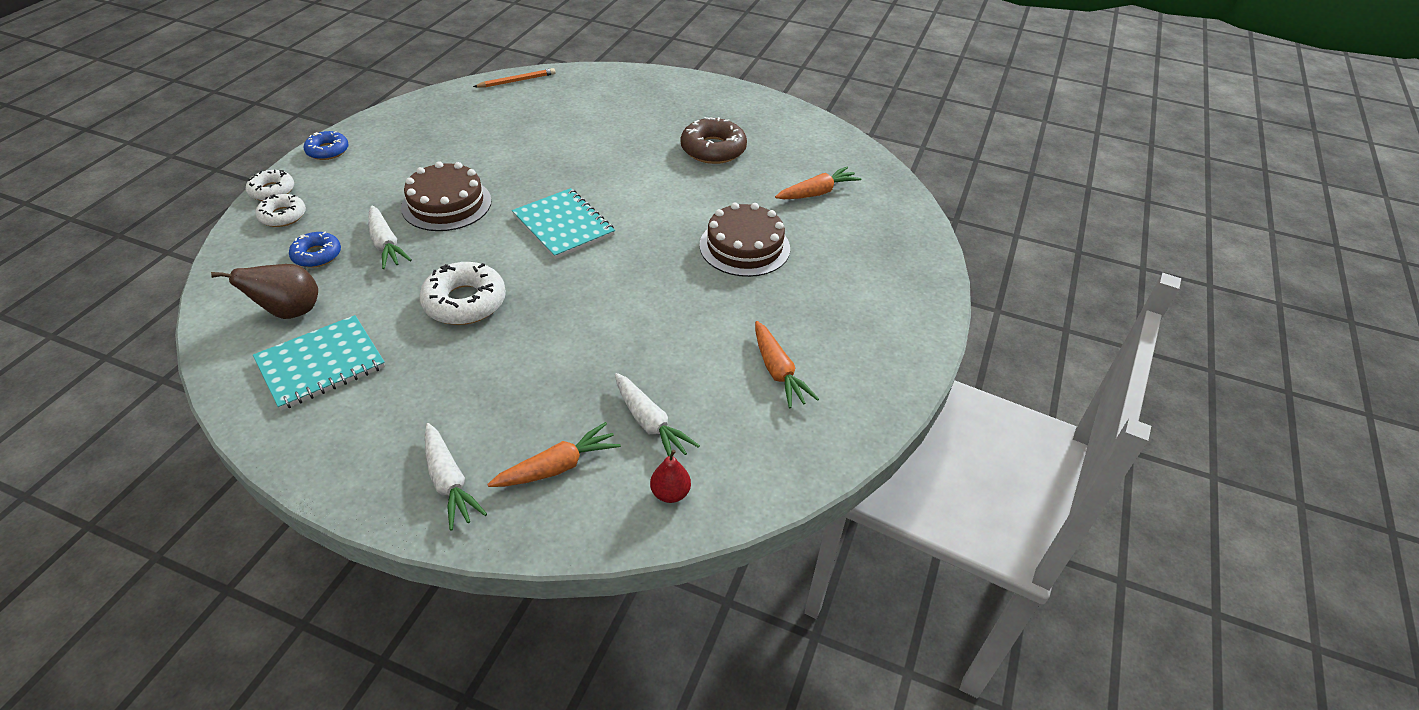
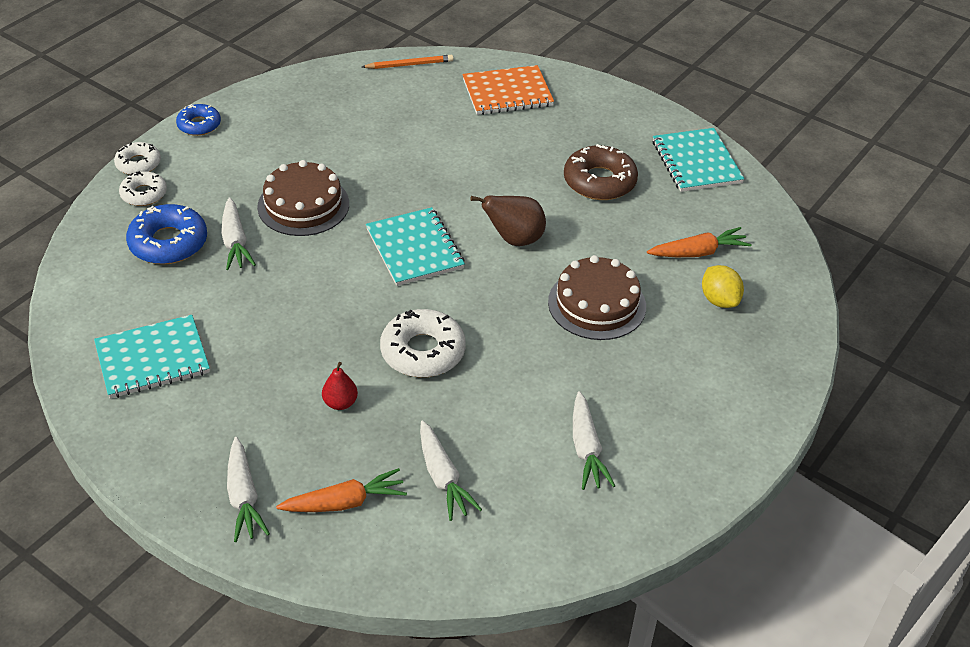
camera: 15 degrees right, 0 degrees up
(290, 312) = (133, 300): brown pear -> brown pear (514, 239)
(317, 255) = (168, 243): blue donut -> blue donut, size x1.63
(465, 302) = (297, 318): white donut -> white donut (423, 351)
(610, 92) = (507, 93): none -> orange notebook
(670, 493) = (442, 550): red pear -> red pear (340, 403)
(778, 372) = (586, 449): orange carrot -> white carrot
(789, 124) = (696, 162): none -> turquoise notebook
(849, 227) = (719, 300): none -> yellow lemon

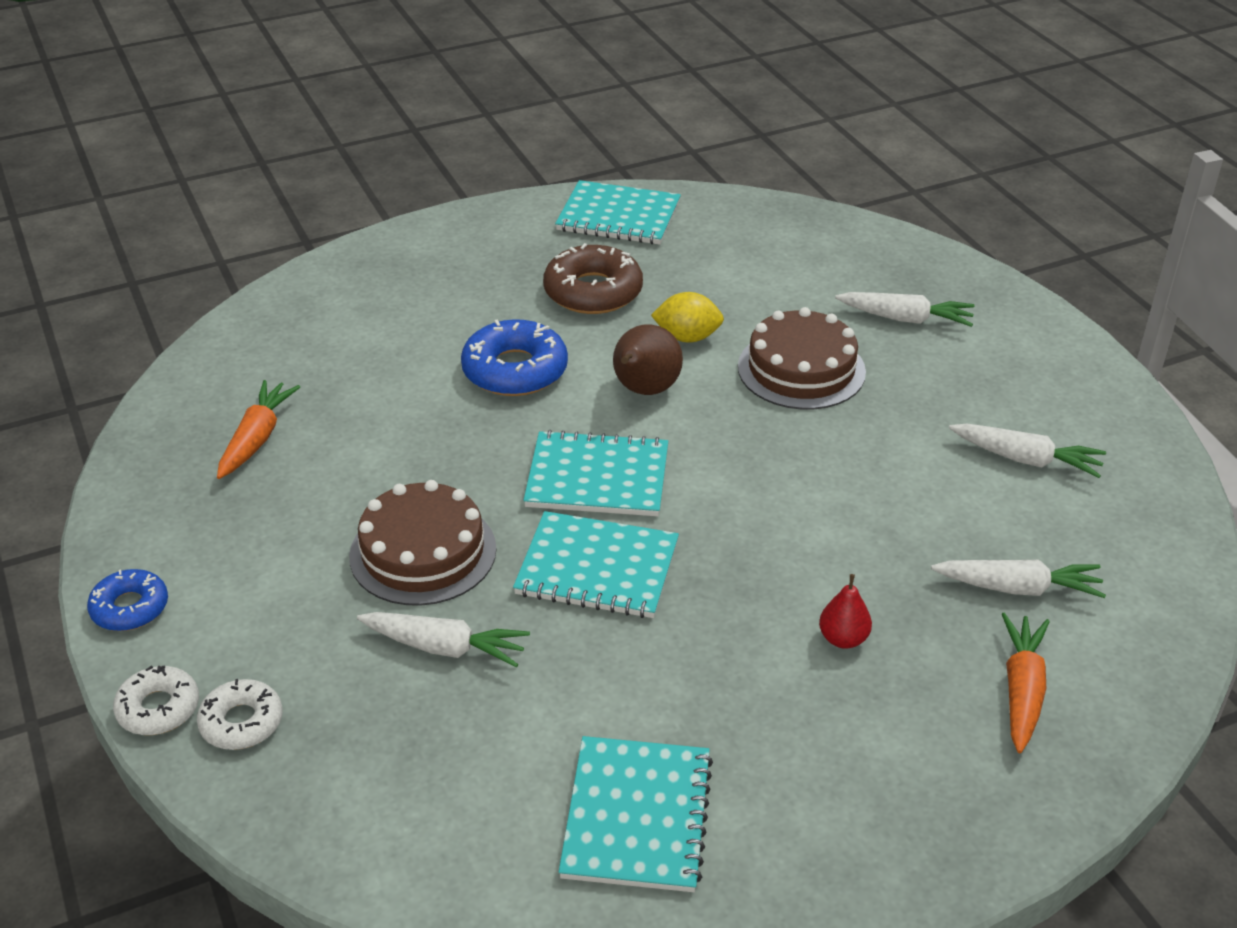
camera: 60 degrees left, 5 degrees down
(168, 243) = (386, 724): blue donut -> blue donut (515, 370)
(243, 497) = (968, 790): white carrot -> white carrot (905, 319)
(334, 277) = (597, 568): none -> turquoise notebook
(409, 65) = (213, 357): orange pencil -> none
(423, 351) = (793, 533): white donut -> none
(507, 93) = (360, 299): orange notebook -> none
(698, 252) = (767, 271): orange carrot -> orange carrot (257, 438)
(719, 300) = (851, 286): yellow lemon -> yellow lemon (687, 337)

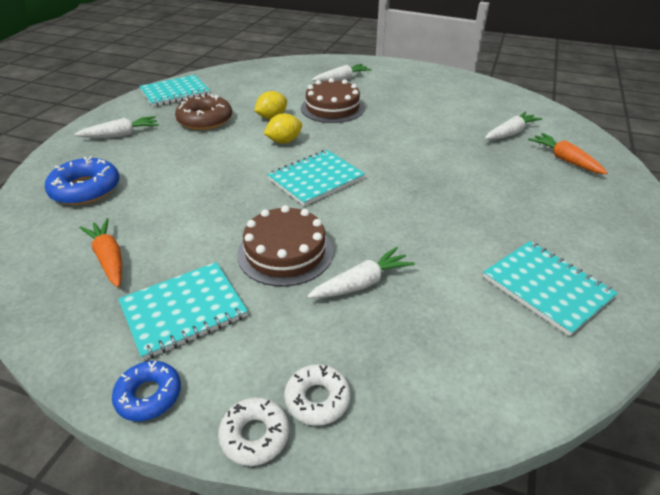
camera: 45 degrees left, 0 degrees up
(515, 370) = (213, 161): blue donut -> blue donut (86, 189)
(597, 568) = (372, 210): turquoise notebook -> turquoise notebook (184, 310)
(644, 390) = (284, 141): brown pear -> yellow lemon
(843, 639) = (493, 178): red pear -> none
(1026, 459) = (447, 99): white carrot -> white carrot (121, 135)

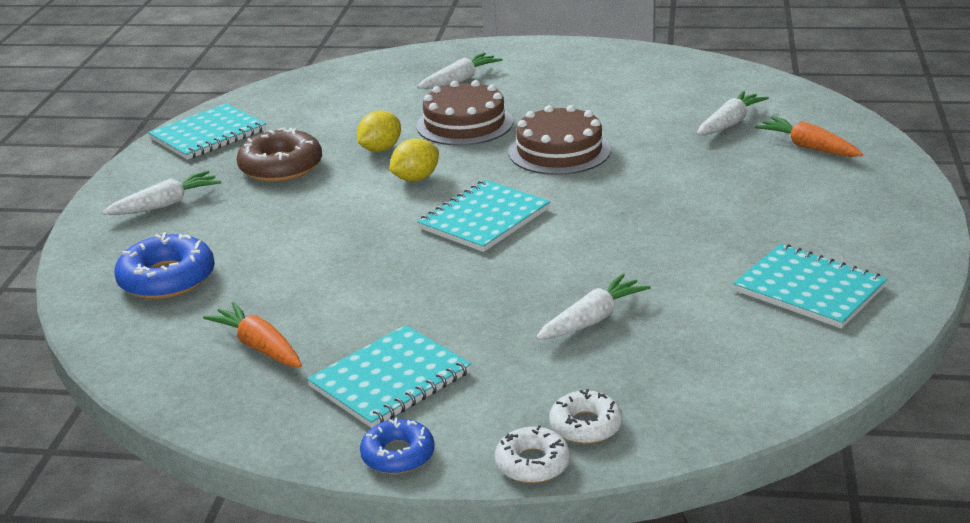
camera: 10 degrees left, 10 degrees down
(285, 252) = (484, 304): brown cake -> brown cake (559, 151)

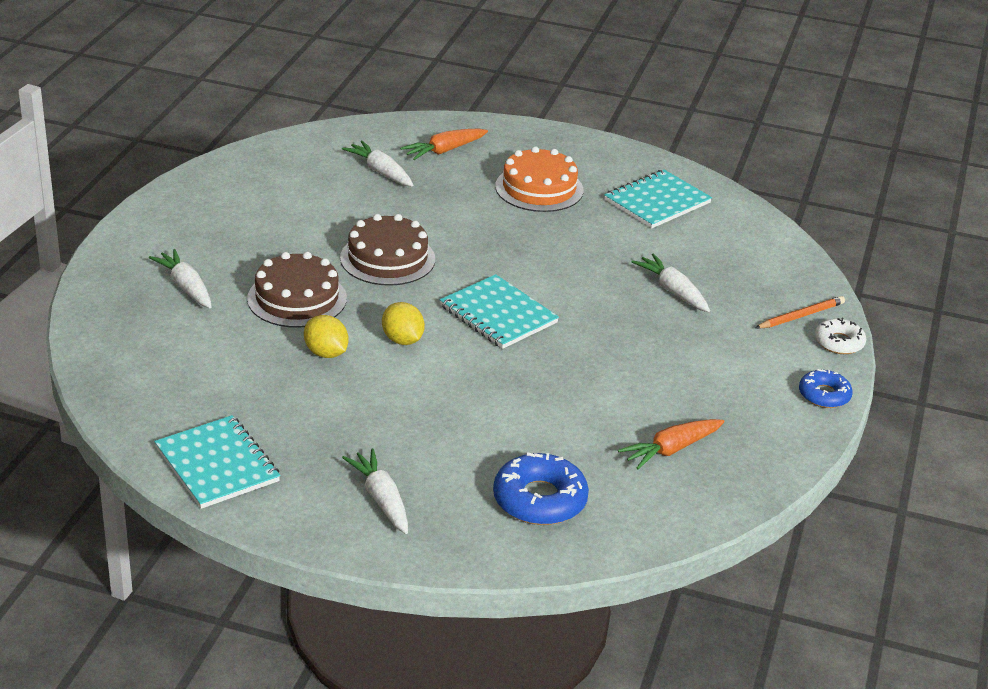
camera: 85 degrees left, 5 degrees up
(281, 167) = (331, 418): brown donut -> none
(390, 379) = (732, 389): turquoise notebook -> none
(585, 425) = (801, 316): white donut -> orange pencil
(772, 209) = (539, 188): none -> orange cake

